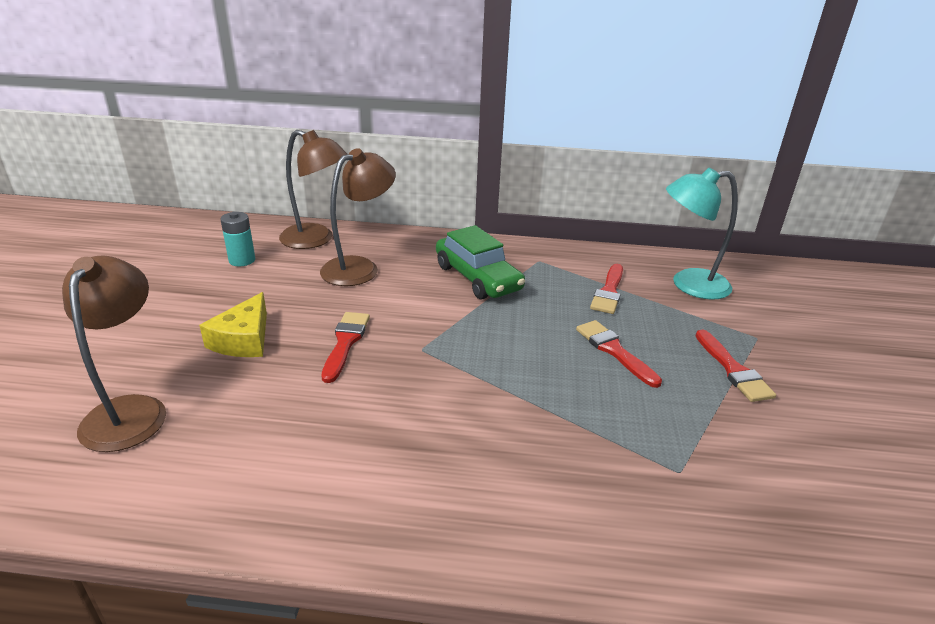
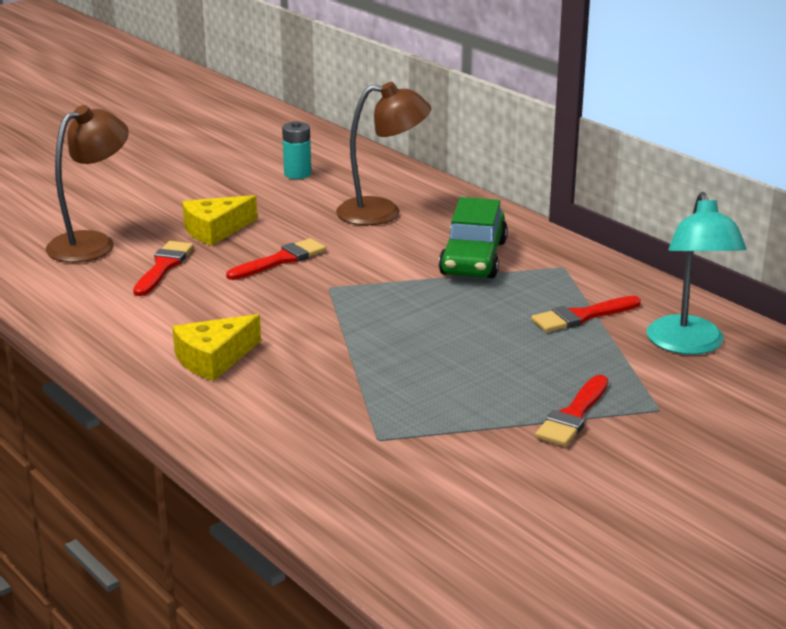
camera: 45 degrees right, 5 degrees down
(316, 239) = (383, 177): brown lamp -> none
(441, 474) = (214, 358): none -> yellow cheese
(614, 351) = (488, 355): red brush -> red brush (163, 267)
(688, 284) = (688, 345): turquoise lamp -> turquoise lamp turned 135 degrees counterclockwise

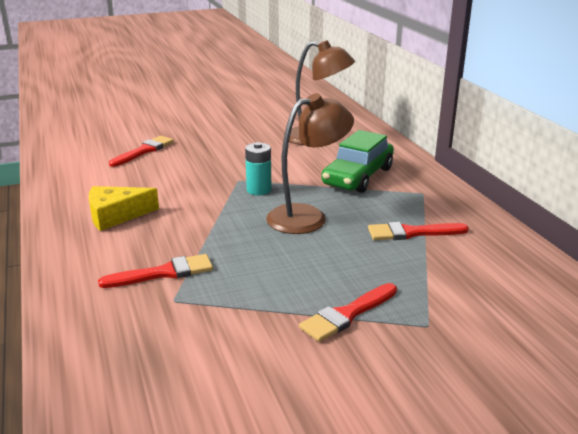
camera: 20 degrees right, 0 degrees up
(92, 243) = (116, 131): brown lamp -> brown lamp (307, 216)
(215, 230) = (198, 134): yellow cheese -> none
(281, 260) = (222, 158): red brush -> red brush (164, 273)
(297, 174) = (281, 108): turquoise battery -> turquoise battery (259, 190)
(688, 345) = (490, 273): turquoise lamp -> none

